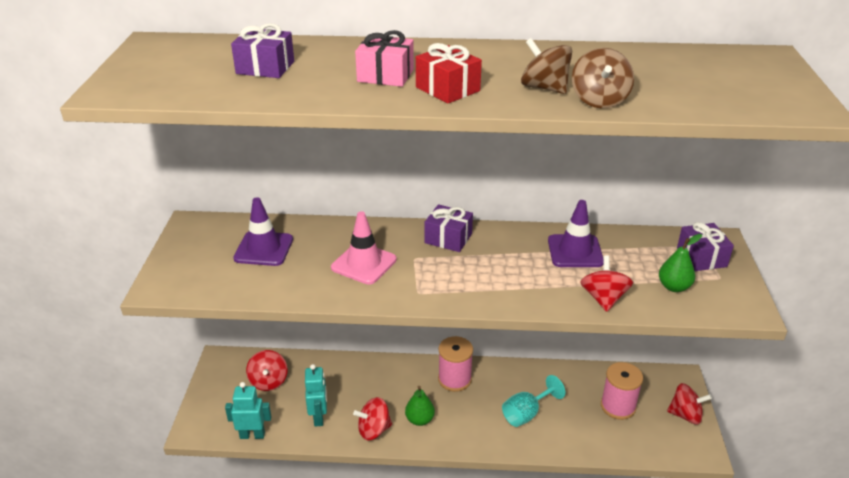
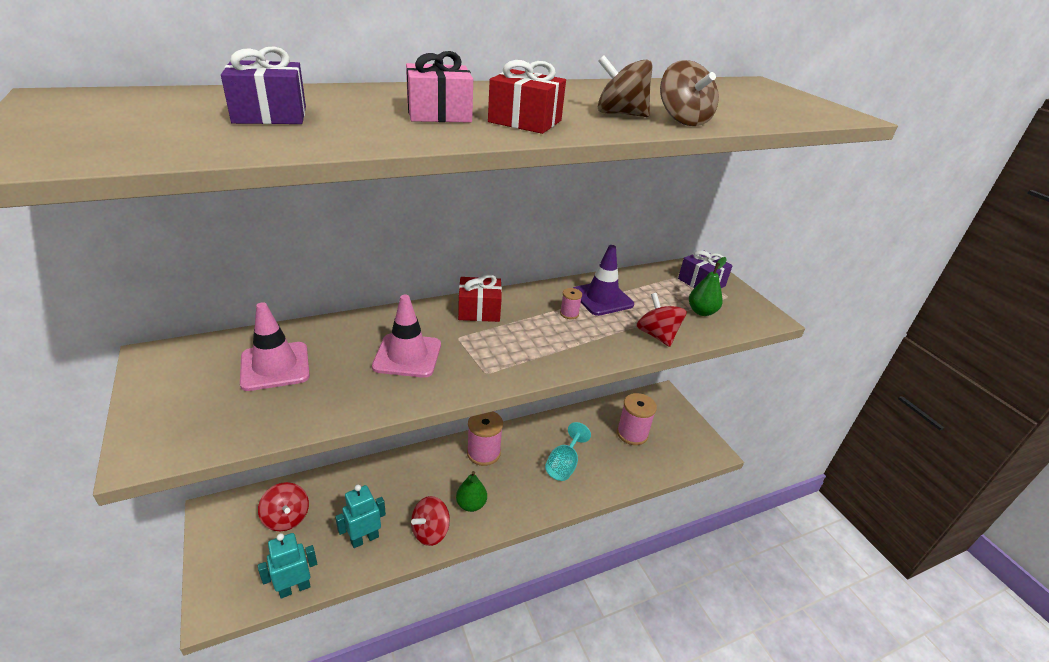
camera: 30 degrees left, 0 degrees up
(264, 249) = (275, 366): purple traffic cone -> pink traffic cone
(319, 417) = (364, 539): turquoise robot -> turquoise robot turned 90 degrees counterclockwise
(448, 238) = (479, 310): purple gift -> red gift
(530, 259) = (569, 314): none -> pink spool
(685, 415) = (684, 425): red spinning top -> none

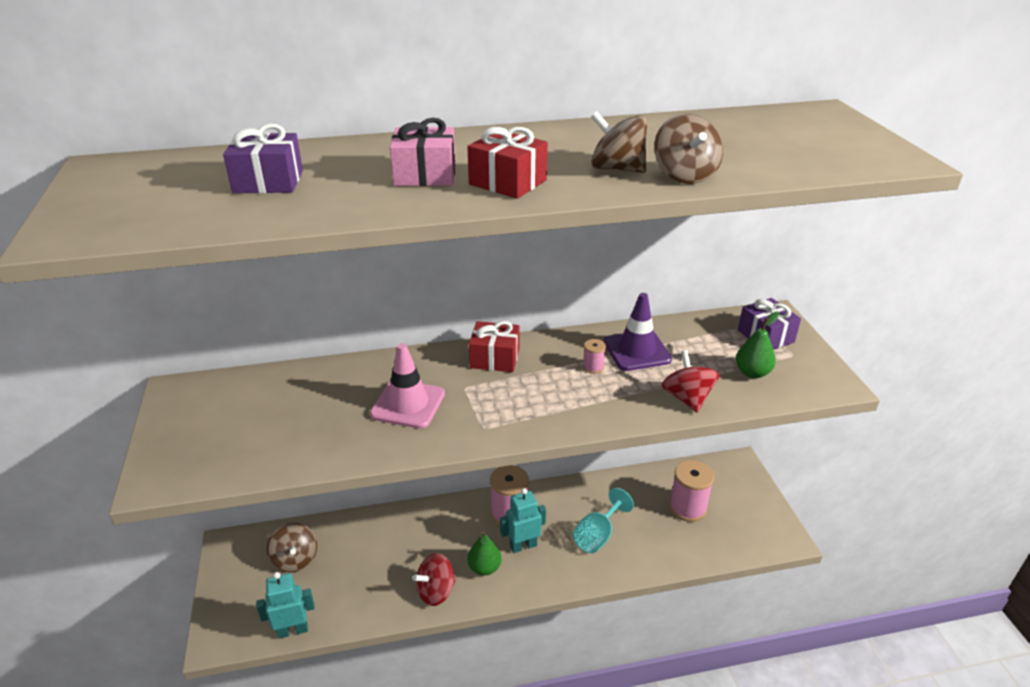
camera: 15 degrees right, 0 degrees up
(275, 366) = (279, 407): pink traffic cone -> none
(286, 518) = (295, 559): red spinning top -> brown spinning top
(364, 539) = (368, 590): turquoise robot -> turquoise robot (523, 546)

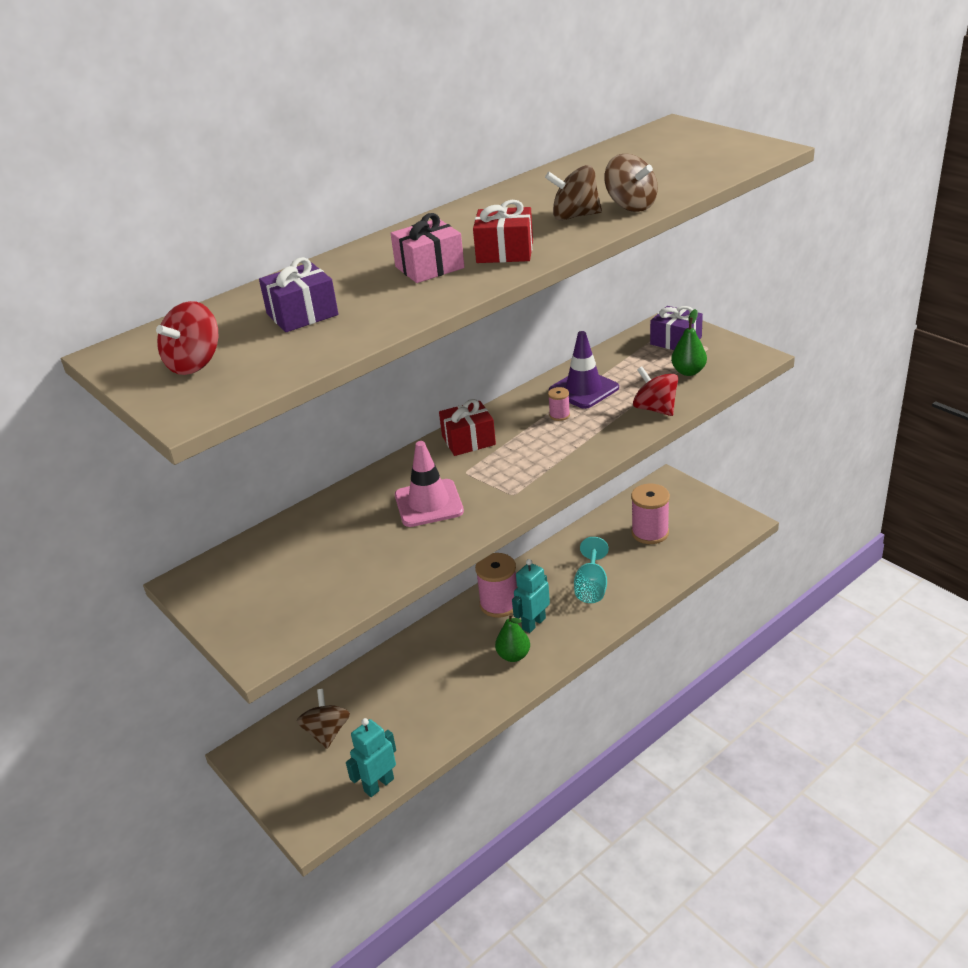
camera: 25 degrees left, 0 degrees up
(295, 559) = (327, 732): brown spinning top -> brown spinning top turned 135 degrees counterclockwise
(436, 591) = (485, 693): red spinning top -> red spinning top (195, 363)

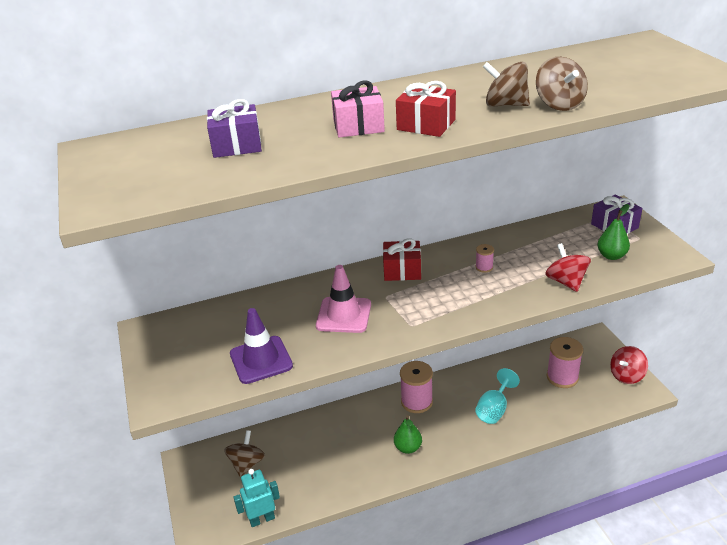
camera: 20 degrees right, 0 degrees up
(195, 363) = (133, 168): red spinning top -> red spinning top (626, 375)
(533, 623) = (435, 426): turquoise robot -> none
(583, 389) = (515, 250): purple traffic cone -> purple traffic cone (261, 360)

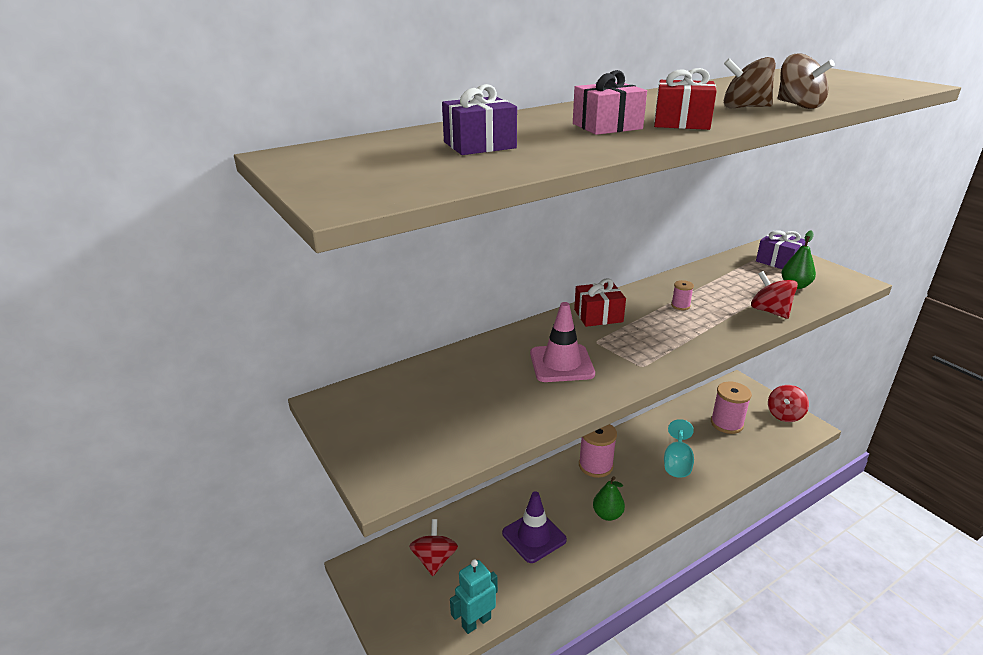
camera: 15 degrees left, 5 degrees down
(247, 464) = (434, 559): brown spinning top -> red spinning top
(261, 360) = (492, 420): purple traffic cone -> purple traffic cone (534, 536)

